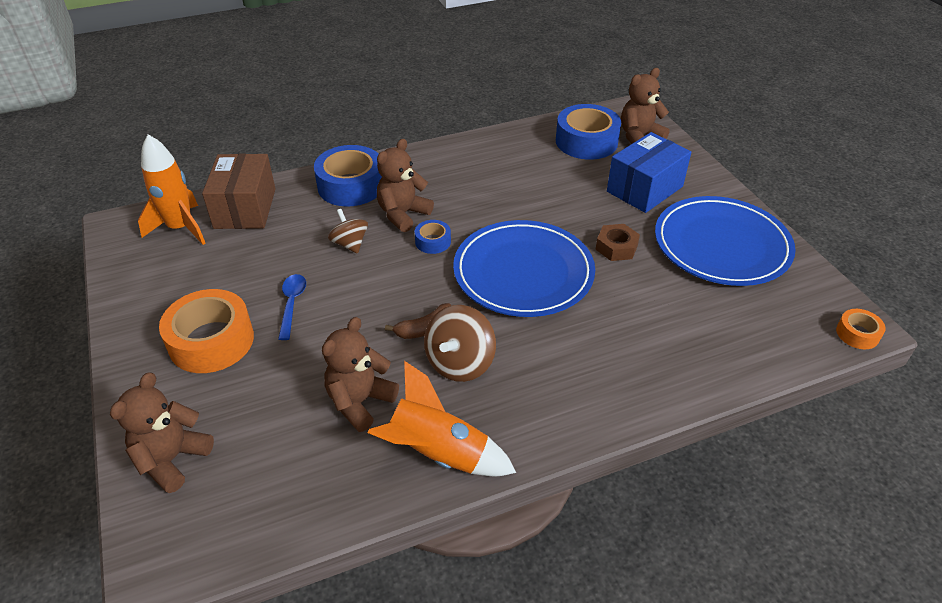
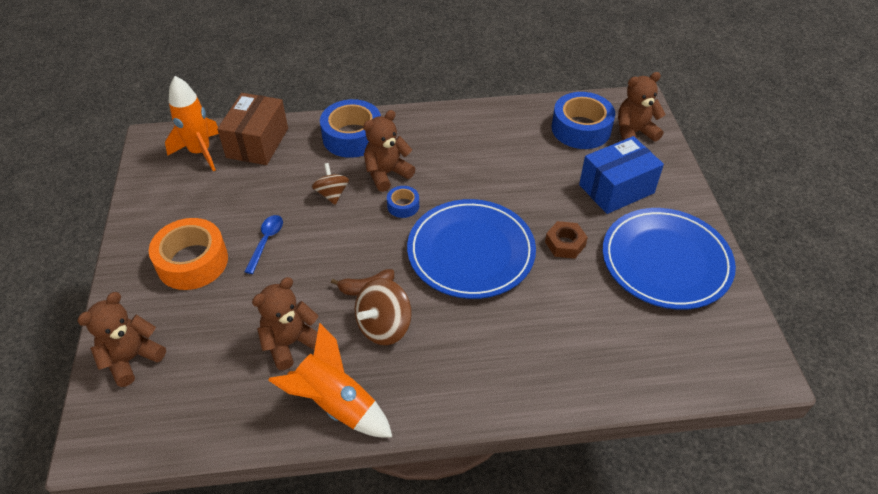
camera: 15 degrees right, 5 degrees up
(857, 334) = (758, 379): orange tape -> none

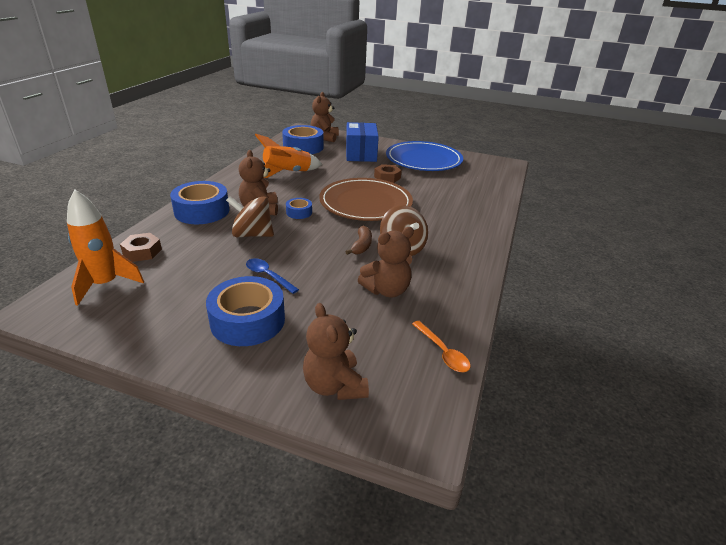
camera: 65 degrees left, 15 degrees down
(192, 262) = (247, 320): orange tape -> blue tape
(207, 426) = (442, 352): none -> orange spoon
(257, 143) = (142, 252): brown box -> brown nut
(290, 343) = (386, 290): brown teddy bear -> brown teddy bear turned 105 degrees counterclockwise
(332, 194) = (252, 234): brown spinning top -> brown spinning top, size x1.52
(336, 404) = (457, 284): orange rocket -> orange rocket (287, 173)
(471, 252) = (365, 203): blue plate -> brown plate

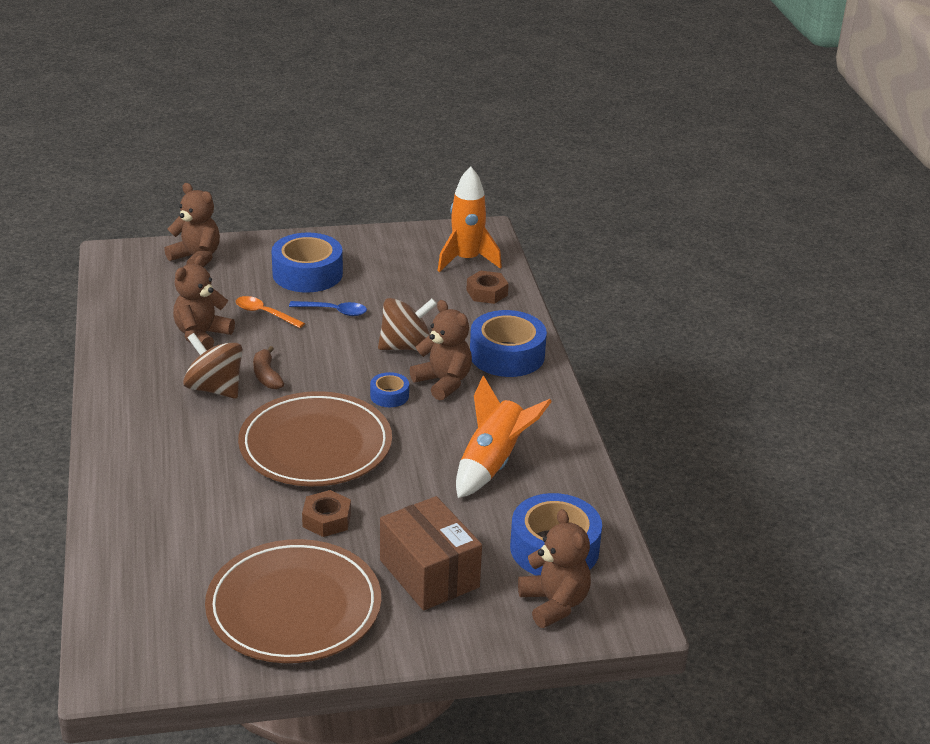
camera: 150 degrees right, 0 degrees up
(361, 154) = (429, 573): blue box -> brown box
(423, 160) = (294, 607): blue plate -> brown plate
(442, 352) = (120, 302): orange spoon -> orange spoon (264, 313)

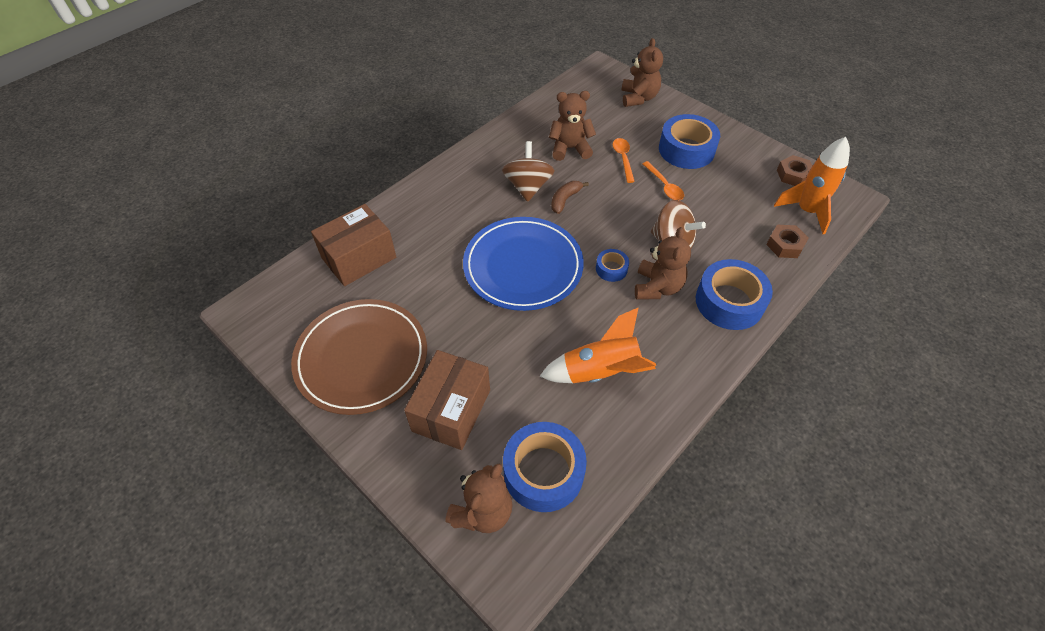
camera: 55 degrees right, 20 degrees up
(150, 550) = (359, 258): none -> brown box
(315, 445) = (523, 266): brown plate -> blue plate
(326, 519) = (457, 319): brown nut -> brown nut (793, 175)
(334, 311) = (664, 186): blue spoon -> orange spoon

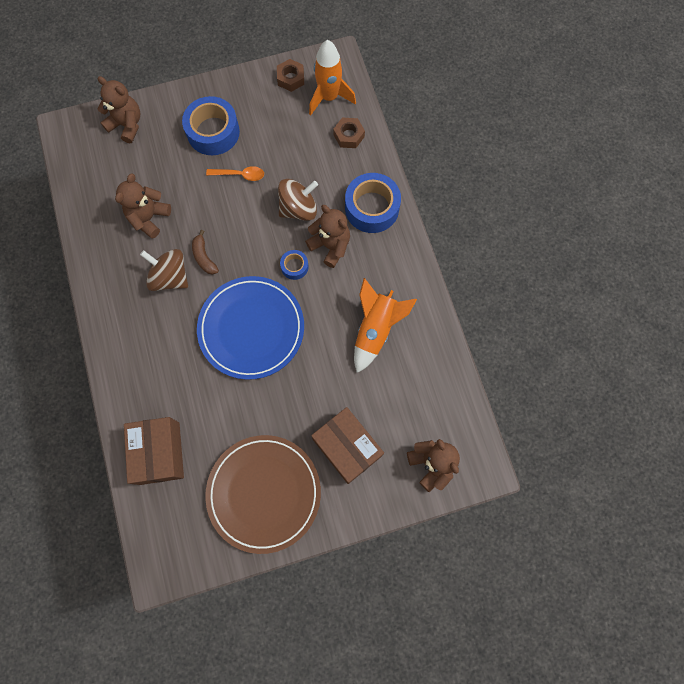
camera: 60 degrees left, 20 degrees up
(543, 472) = (426, 410): blue tape -> none
(623, 159) = (190, 185): orange spoon -> none

